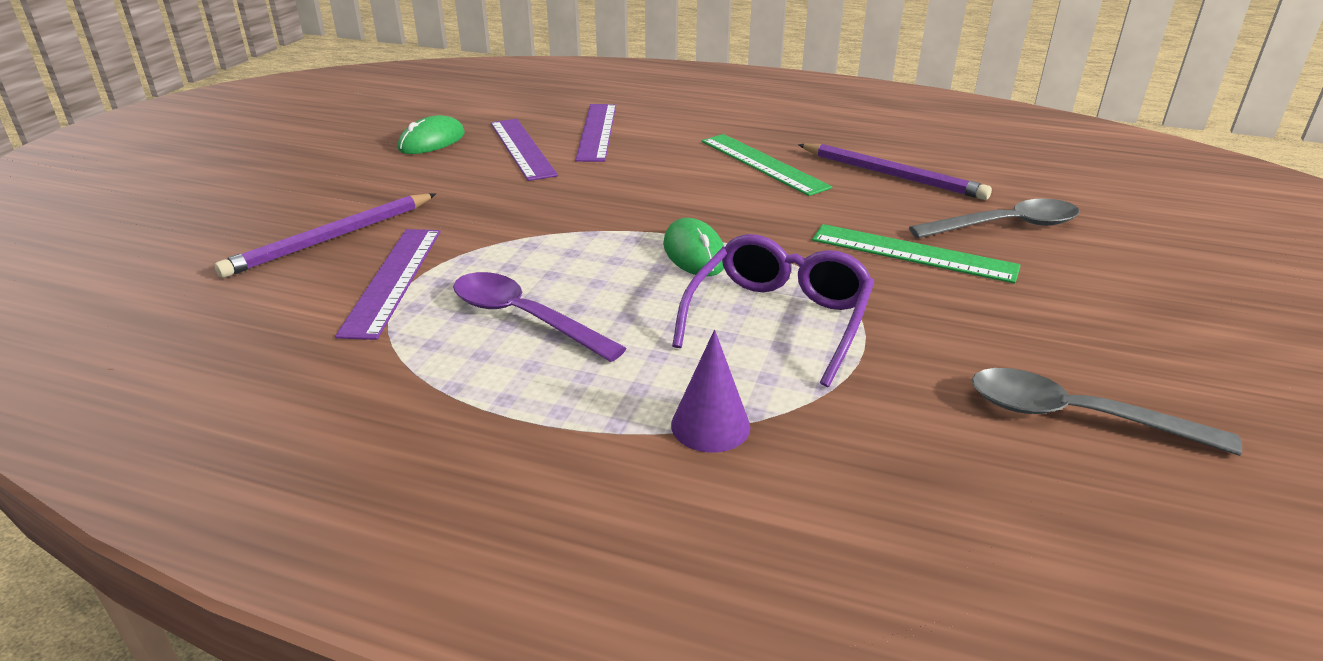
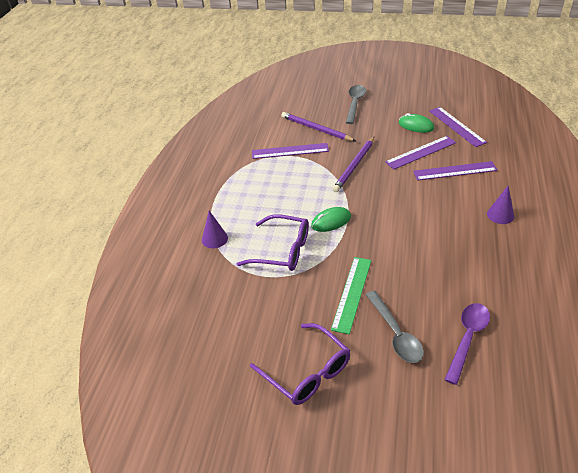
camera: 85 degrees right, 10 degrees up
(468, 113) = (457, 126): none -> purple ruler
(524, 318) = (271, 186): purple spoon -> purple spoon (467, 338)
(726, 119) = (500, 215): none -> purple cone
(762, 164) = (440, 234): green ruler -> none
(892, 175) = (447, 288): purple pencil -> purple pencil (354, 166)
(1076, 417) = (227, 337): grey spoon -> grey spoon (355, 103)
(1132, 318) = (307, 372): none -> purple glasses

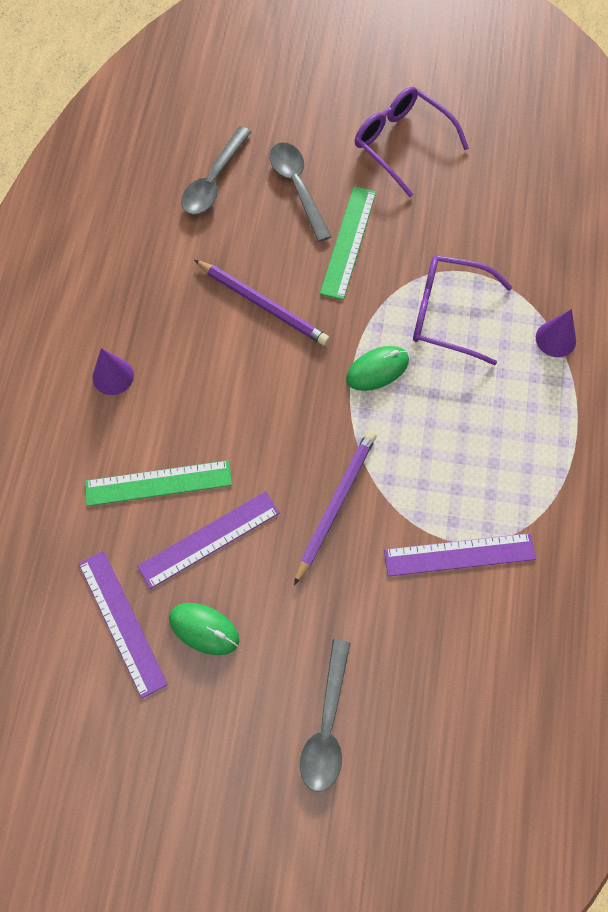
camera: 175 degrees right, 25 degrees up
(316, 129) = (411, 628): purple pencil -> purple pencil (263, 304)
(455, 171) = (158, 483): purple ruler -> green ruler
(467, 338) = (213, 181): purple spoon -> grey spoon

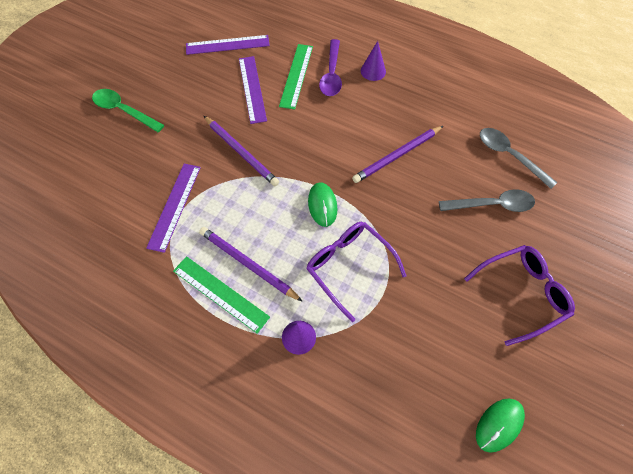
camera: 110 degrees right, 5 degrees down
(139, 432) = (331, 74): none -> purple spoon
(204, 629) = (205, 75): green mouse -> green mouse (499, 424)
(327, 726) = (124, 110): grey spoon -> green spoon
(348, 242) = (433, 222): green ruler -> green ruler (220, 294)
(448, 314) = (349, 267): purple glasses -> purple glasses turned 75 degrees counterclockwise
(497, 426) = (247, 264): none -> purple pencil

